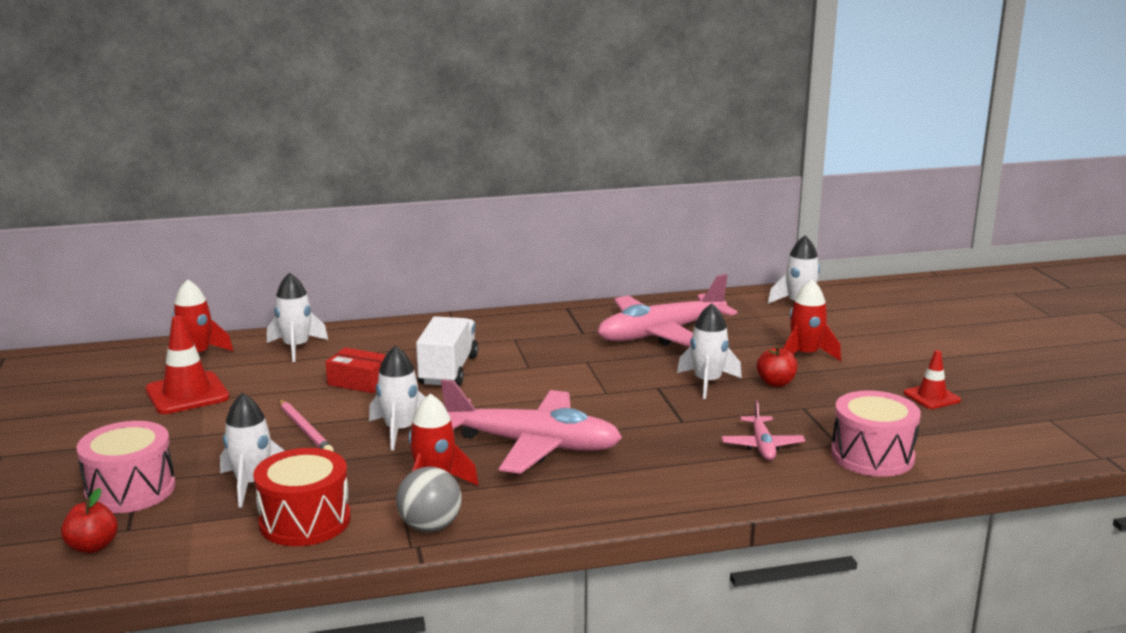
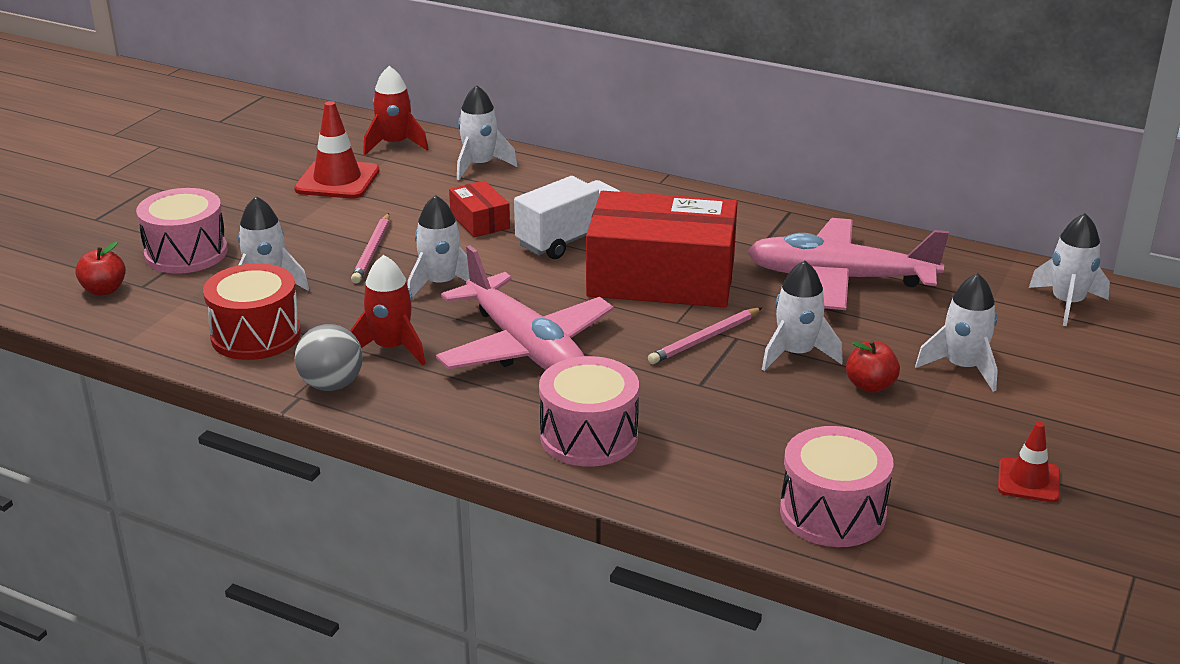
camera: 40 degrees right, 10 degrees up
(552, 371) = (661, 278): none -> red box
(640, 395) = (705, 339): none -> pink pencil
(668, 478) = (589, 436): none -> pink drum
(762, 446) = (735, 447): pink plane -> none
(805, 355) = (962, 367): red rocket -> white rocket

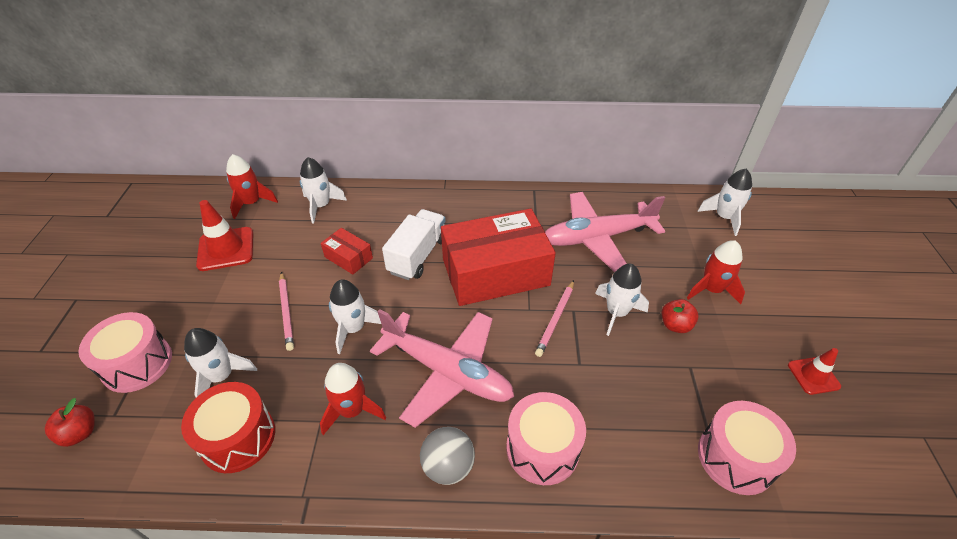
camera: 25 degrees left, 15 degrees up
(331, 385) = (327, 471): grey ball -> grey ball (448, 466)
(962, 367) = (711, 289): white rocket -> red rocket

